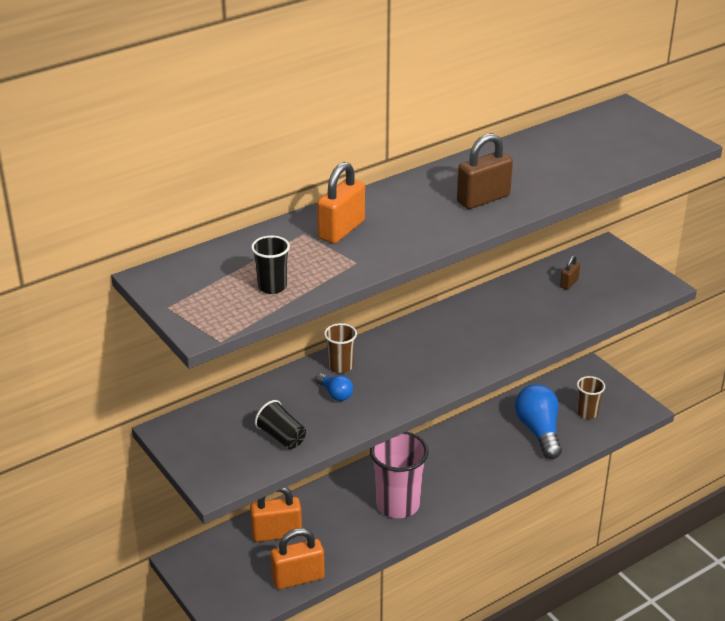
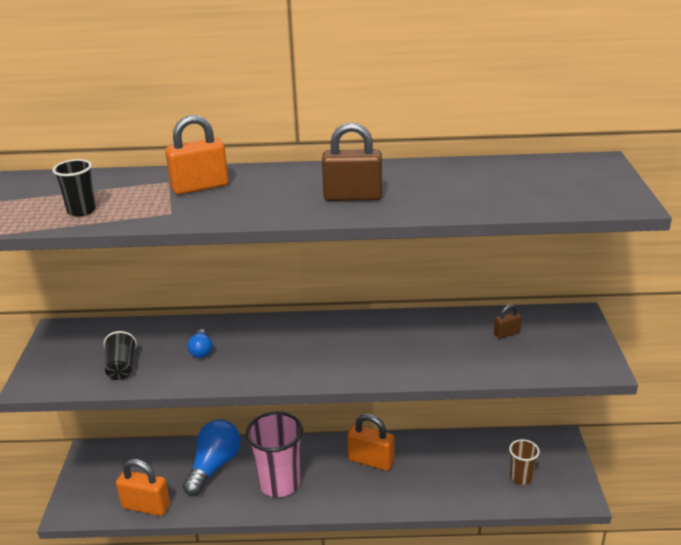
camera: 35 degrees right, 5 degrees down
(276, 533) = (170, 463): orange padlock -> orange padlock (371, 461)
(340, 366) = (232, 331): brown cup -> none
(539, 431) = (459, 474): blue light bulb -> blue light bulb (214, 466)

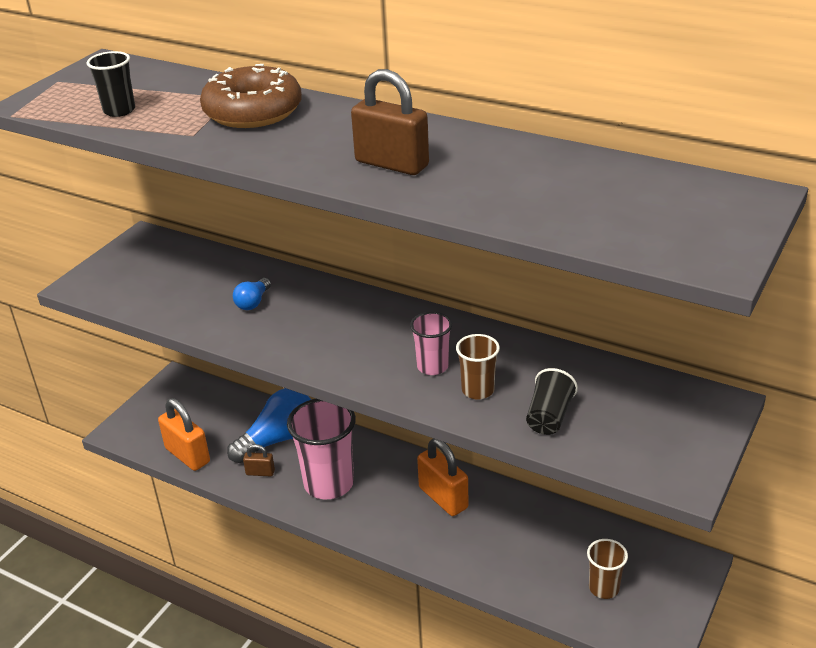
camera: 30 degrees right, 5 degrees up
(121, 367) = (166, 295): black cup -> black cup (549, 417)
(200, 187) = (253, 111): orange padlock -> brown donut
(379, 352) = (432, 366): none -> pink cup
(425, 357) = (478, 390): none -> brown cup
(506, 333) = (602, 396): brown padlock -> brown padlock (260, 472)

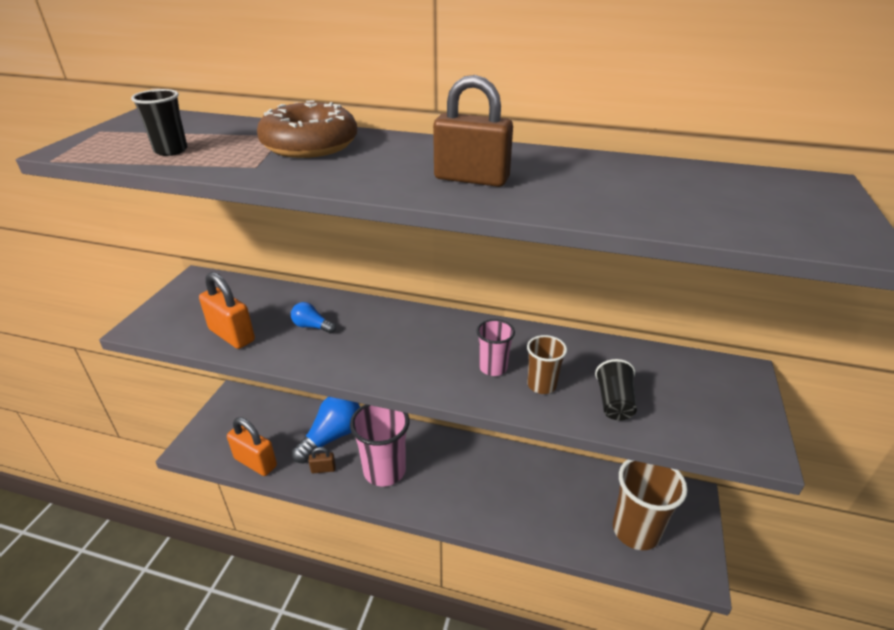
camera: 15 degrees left, 0 degrees up
(253, 302) = (312, 326): blue light bulb -> blue light bulb turned 105 degrees clockwise
(443, 498) = (482, 469): orange padlock -> orange padlock (232, 335)
(604, 588) = (636, 530): brown cup -> brown cup, size x1.88

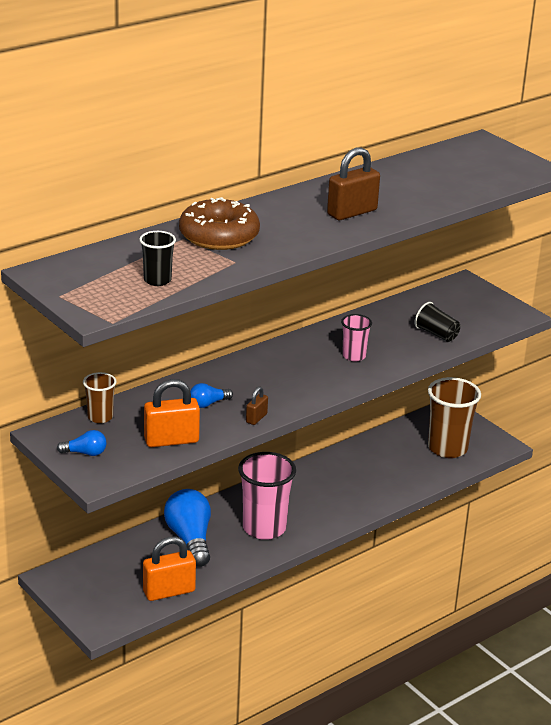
camera: 55 degrees left, 5 degrees down
(179, 305) = (85, 453): none -> blue light bulb
(323, 469) = (223, 558): brown padlock -> brown padlock (256, 418)
(541, 385) = (392, 348): brown cup -> brown cup (100, 417)

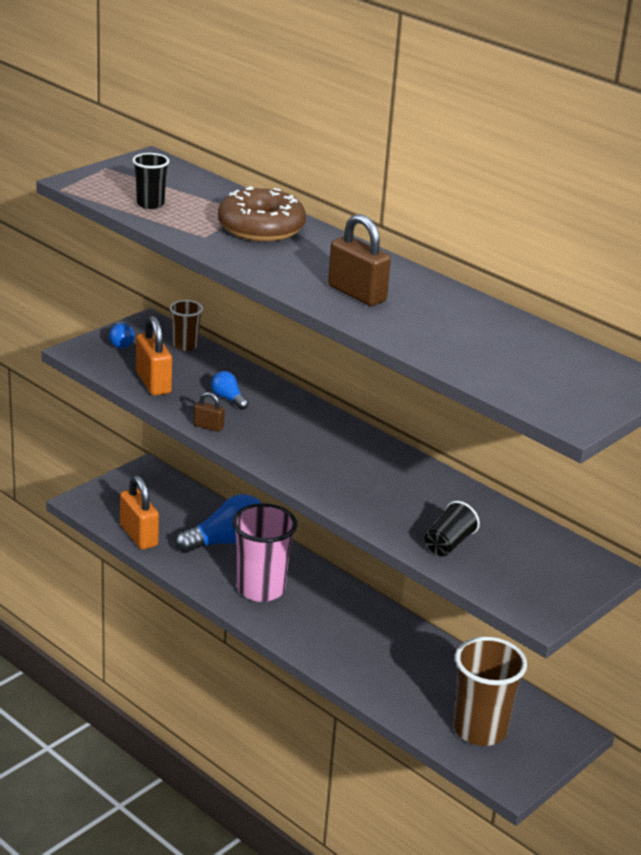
camera: 80 degrees right, 0 degrees up
(354, 356) = (365, 484): pink cup -> none

